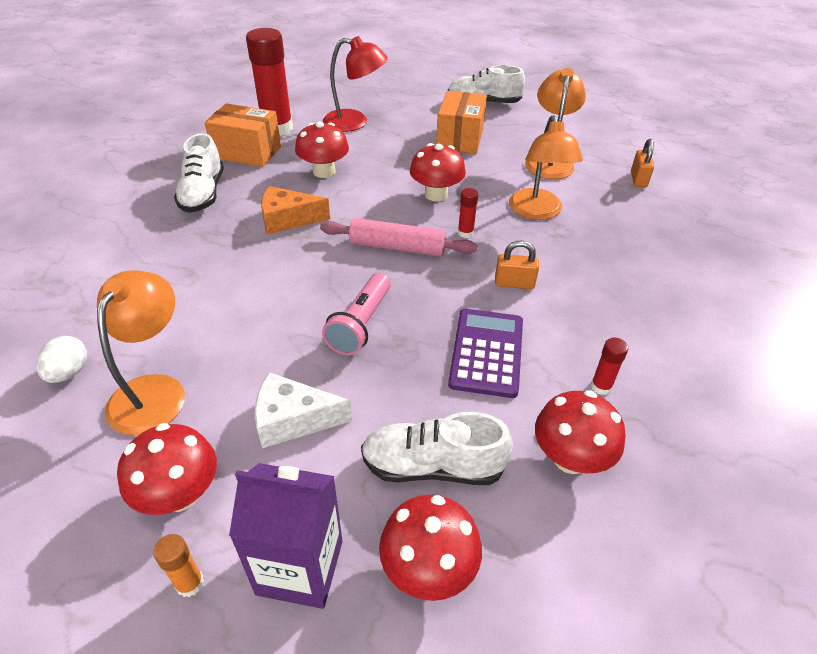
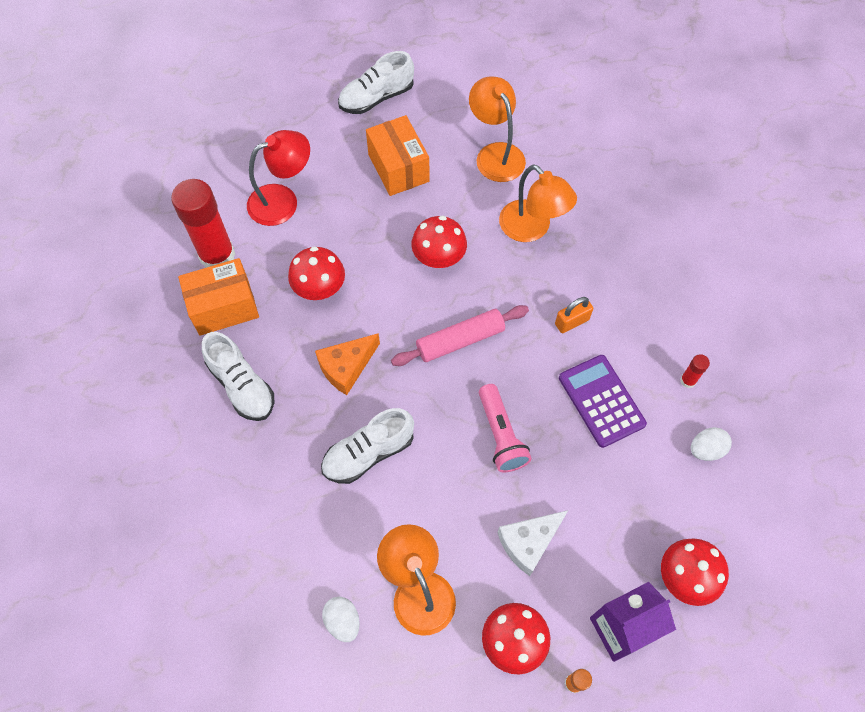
camera: 35 degrees left, 20 degrees up
(432, 466) = (637, 513): white shoe -> white shoe (368, 453)
(465, 233) = (497, 290): red glue stick -> none
(570, 458) = (706, 449): red mushroom -> white egg
(638, 179) = (579, 137): orange padlock -> none

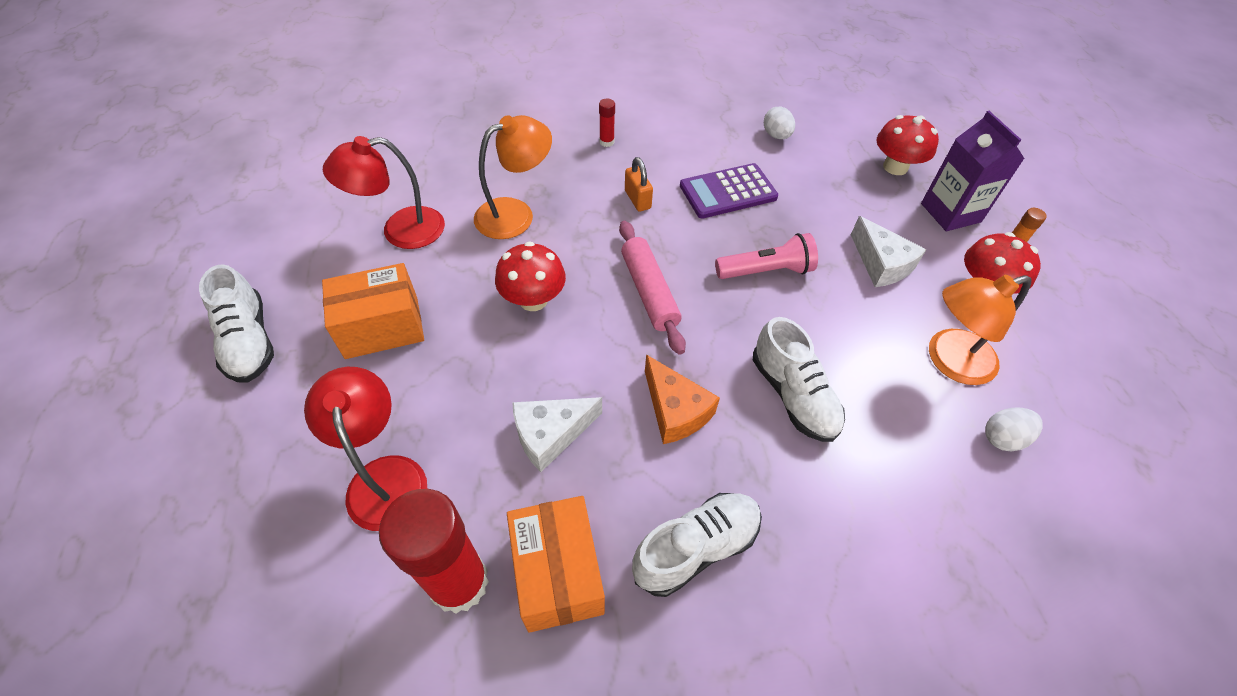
camera: 85 degrees left, 10 degrees down
(319, 288) = (551, 434): red mushroom -> white cheese
(495, 154) = (400, 231): orange lamp -> red lamp
(688, 381) = (709, 134): red glue stick -> red glue stick (606, 142)

